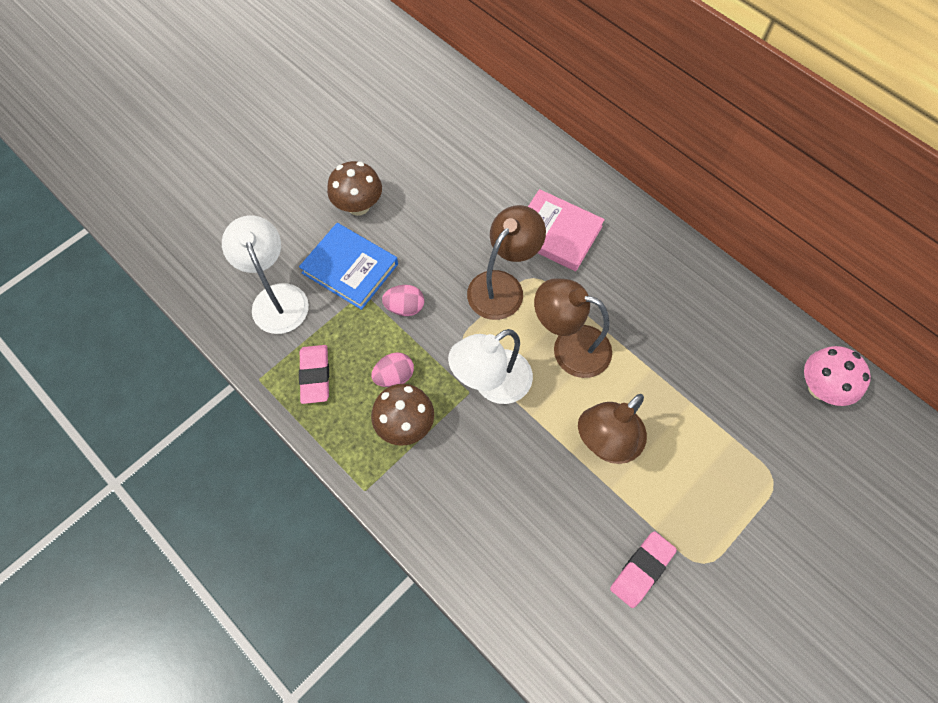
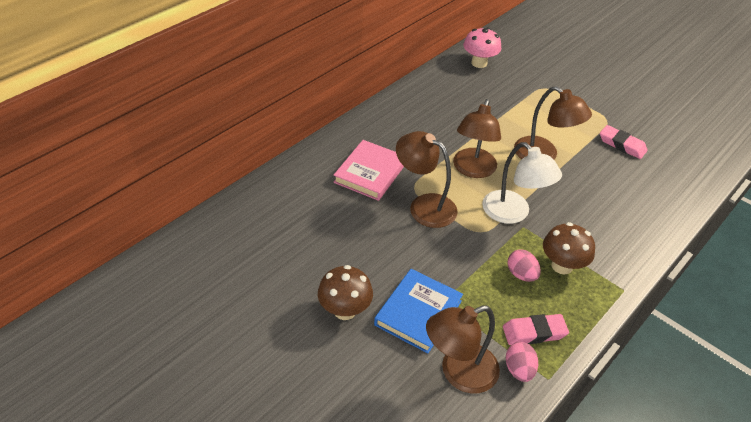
camera: 95 degrees left, 20 degrees down
(277, 298) = (459, 373): white lamp -> brown lamp
(405, 307) = (454, 269): pink egg -> pink egg (519, 370)

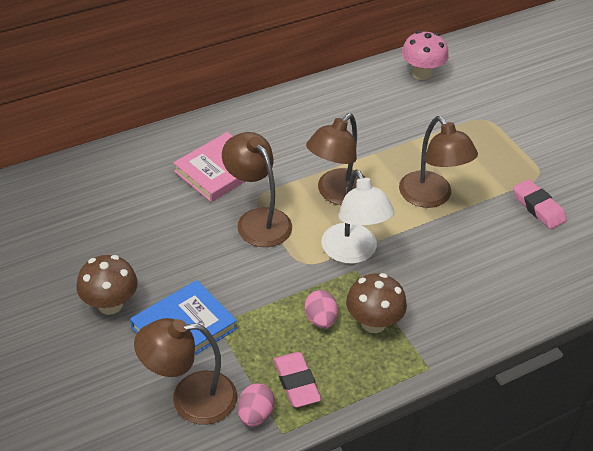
camera: 20 degrees right, 0 degrees up
(534, 332) = (296, 382): pink eraser -> pink eraser turned 60 degrees clockwise

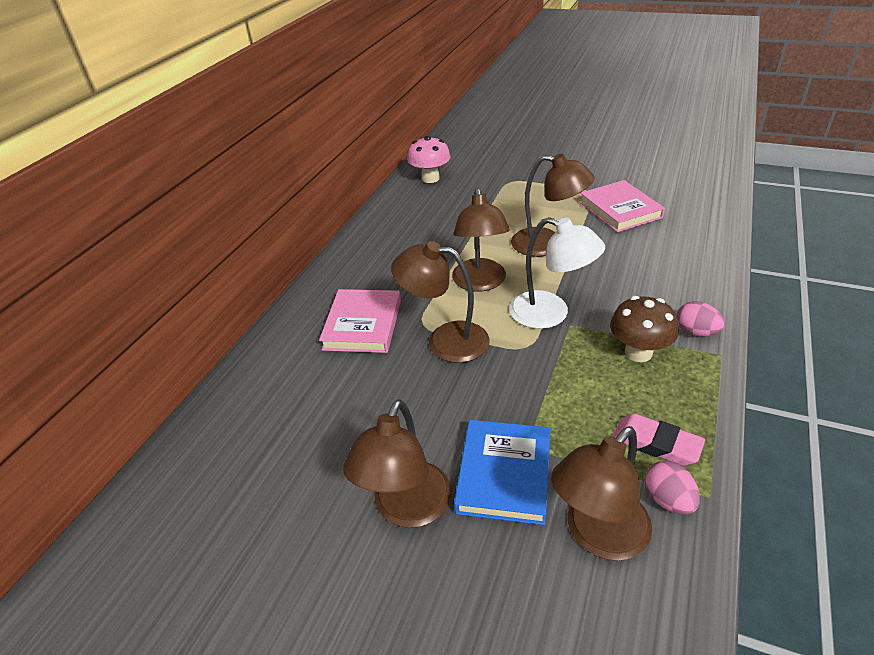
camera: 35 degrees left, 5 degrees down
(110, 304) = (407, 509): brown mushroom -> brown lamp
(320, 319) = (600, 379): pink egg -> pink egg (695, 332)
(538, 207) = (620, 210): pink eraser -> pink book

